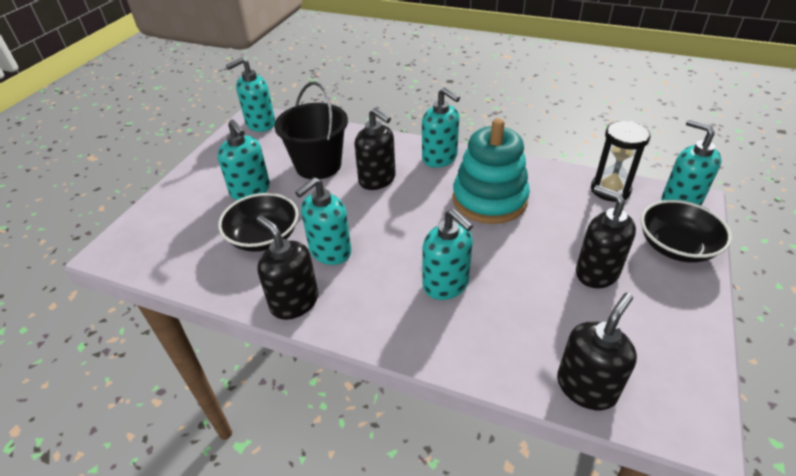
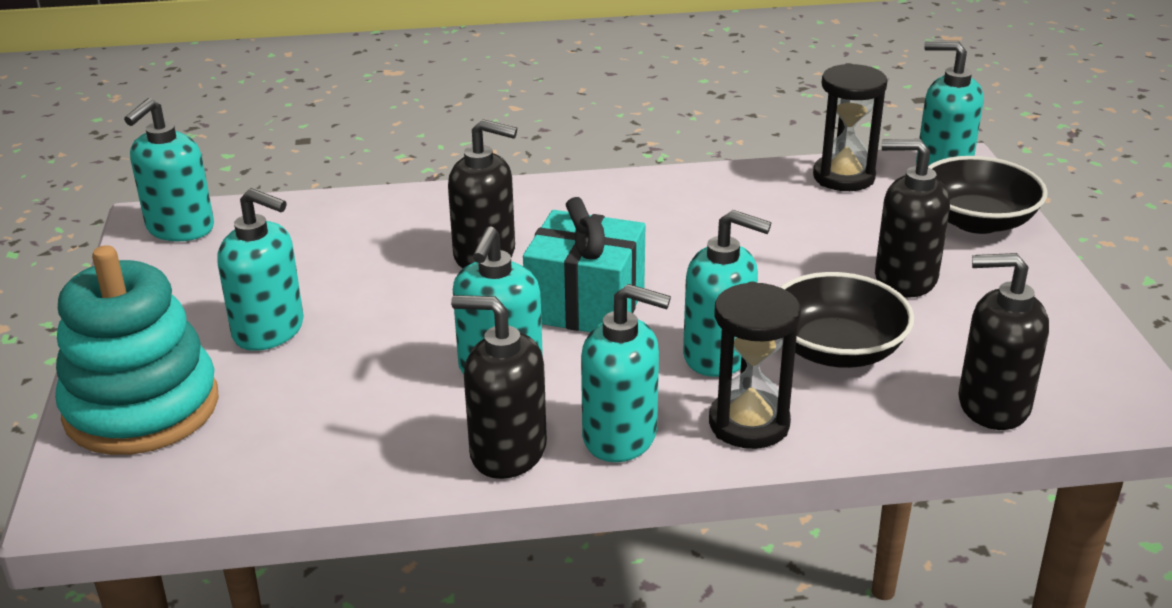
camera: 30 degrees left, 10 degrees down
(264, 237) = (365, 386): black bowl -> black bowl (836, 350)
(318, 165) = (360, 262): black bucket -> none
(402, 226) = (586, 305): none -> turquoise gift
(427, 337) = (749, 424): none -> black hourglass
(440, 158) = (561, 200): turquoise soap dispenser -> turquoise soap dispenser (620, 436)
(489, 199) = (687, 234): turquoise stacking toy -> turquoise stacking toy (142, 407)
(586, 387) = (992, 405): black soap dispenser -> black soap dispenser turned 90 degrees counterclockwise

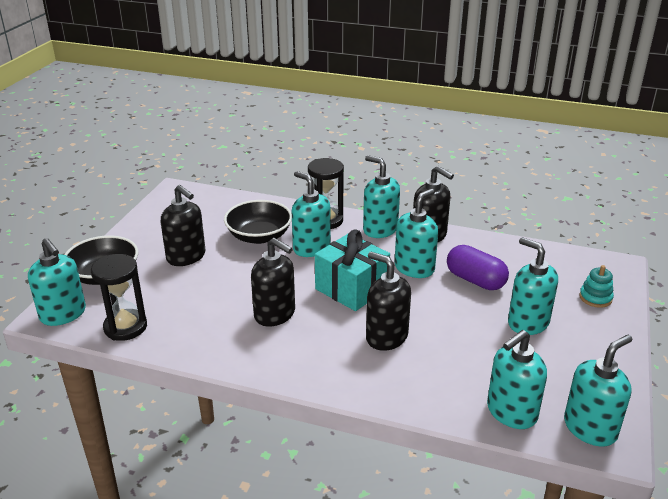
camera: 155 degrees left, 0 degrees up
(142, 407) = (595, 298): turquoise stacking toy -> turquoise stacking toy, size x0.41
(283, 219) = (511, 412): none -> turquoise soap dispenser
(377, 379) = (475, 280): none -> purple capsule
(992, 405) = (228, 202): black soap dispenser -> black soap dispenser (275, 314)

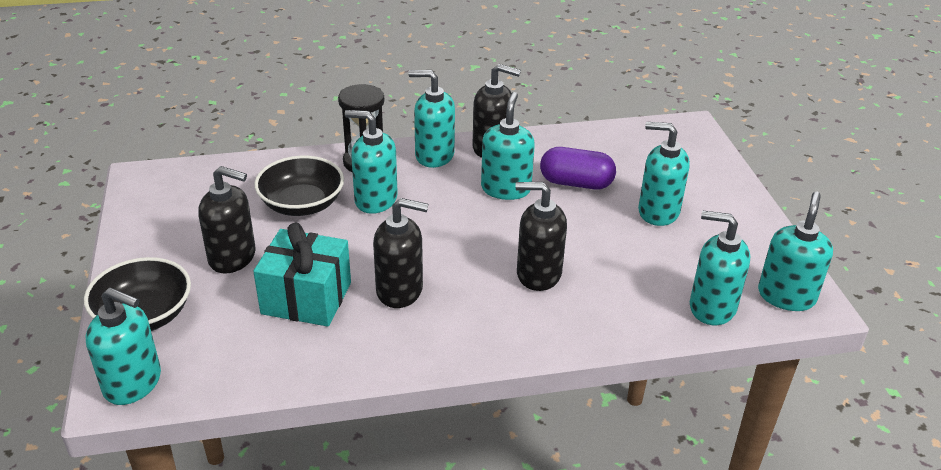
camera: 30 degrees left, 5 degrees up
(125, 327) = (232, 369): black hourglass -> none
(351, 289) = (459, 233): turquoise gift -> turquoise gift (306, 298)
(511, 412) = (711, 307): turquoise soap dispenser -> turquoise soap dispenser turned 90 degrees clockwise
(595, 298) = (697, 166): turquoise stacking toy -> none

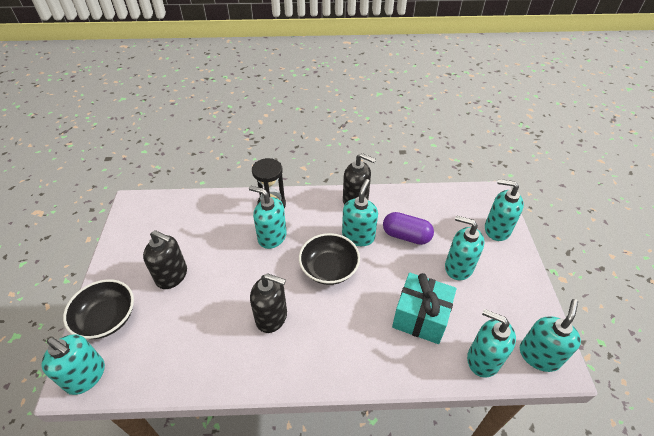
camera: 10 degrees right, 10 degrees up
(302, 204) = (225, 235): black bowl -> black bowl (329, 268)
(306, 298) = (210, 316): turquoise gift -> turquoise gift (420, 317)
(434, 155) = (317, 203): turquoise soap dispenser -> turquoise soap dispenser (497, 229)
(538, 274) = (366, 313): black soap dispenser -> none

